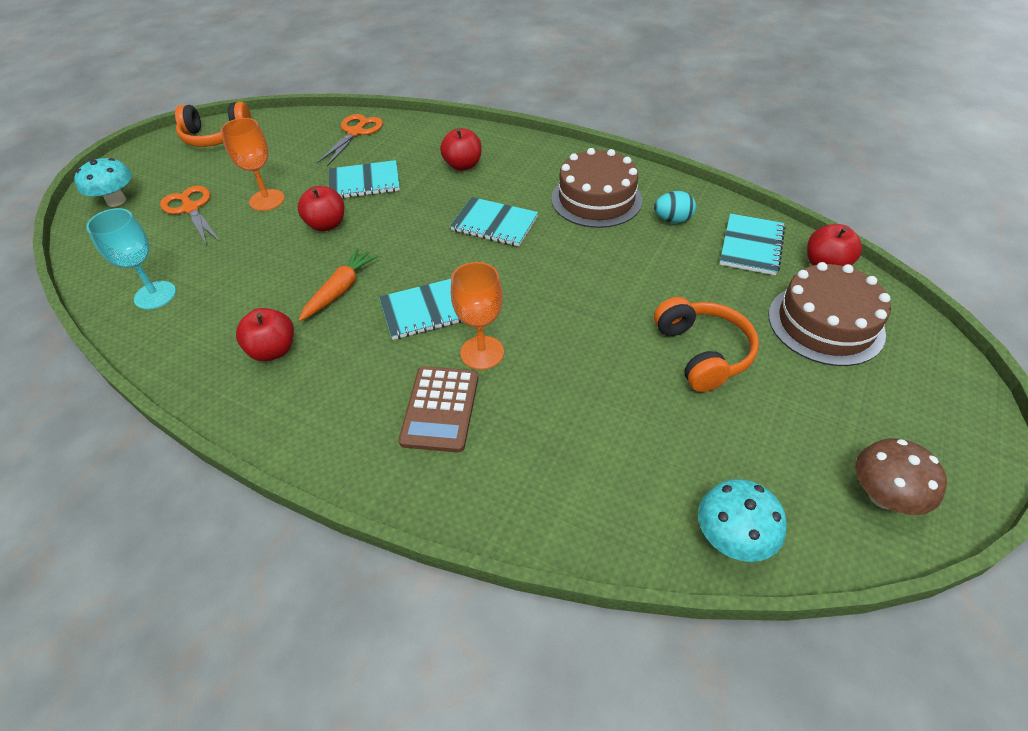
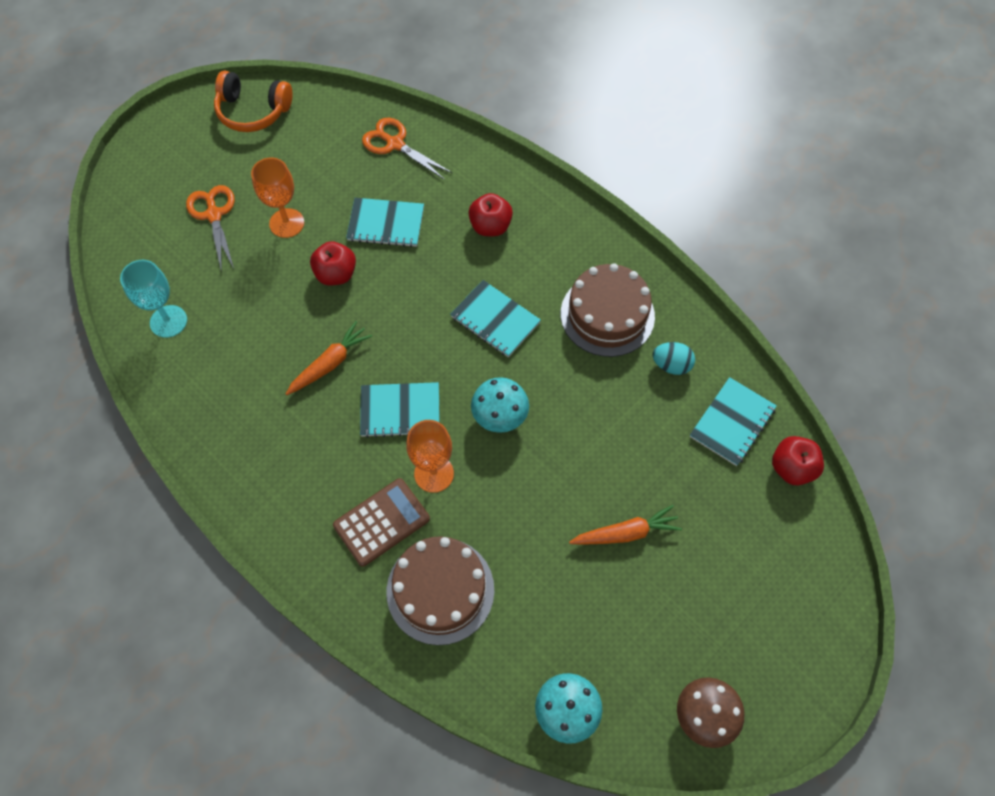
camera: 15 degrees right, 15 degrees up
(116, 201) = (146, 183): turquoise mushroom -> turquoise mushroom (500, 416)
(273, 350) = (258, 417): red apple -> none
(355, 132) = (395, 144): orange scissors -> orange scissors turned 90 degrees counterclockwise
(440, 409) = (381, 522): brown calculator -> brown calculator turned 150 degrees counterclockwise
(702, 353) = (625, 533): orange headphones -> orange carrot
(825, 324) = (753, 535): brown cake -> brown cake (440, 590)

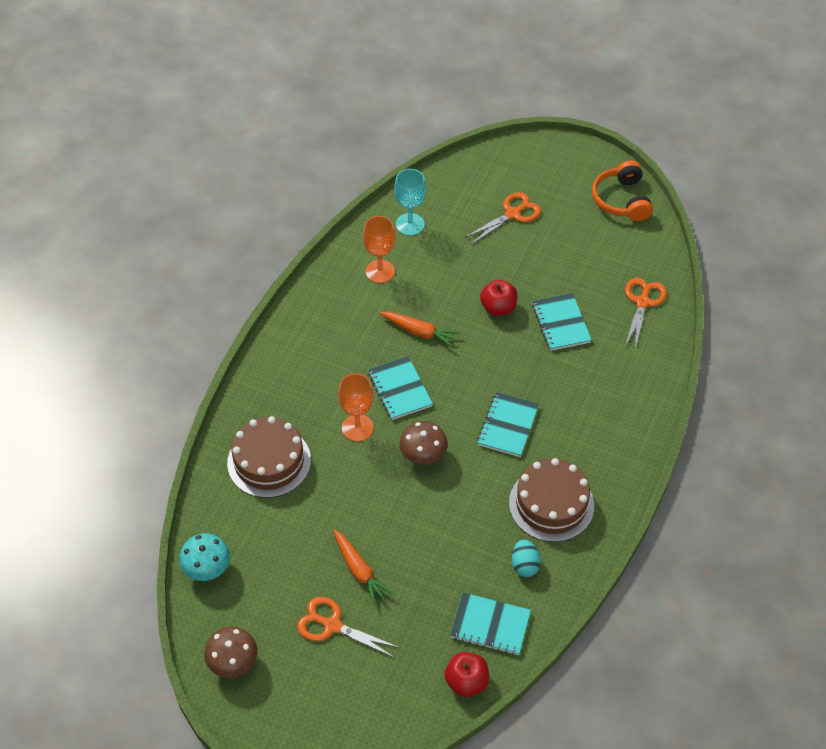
camera: 70 degrees right, 10 degrees down
(286, 223) = (528, 260): orange goblet -> orange goblet (380, 271)
(381, 522) = (307, 408): brown calculator -> none
(490, 226) = (596, 394): red apple -> none
(500, 416) = (423, 455): turquoise mushroom -> brown mushroom
(687, 585) = (332, 625): none -> orange scissors

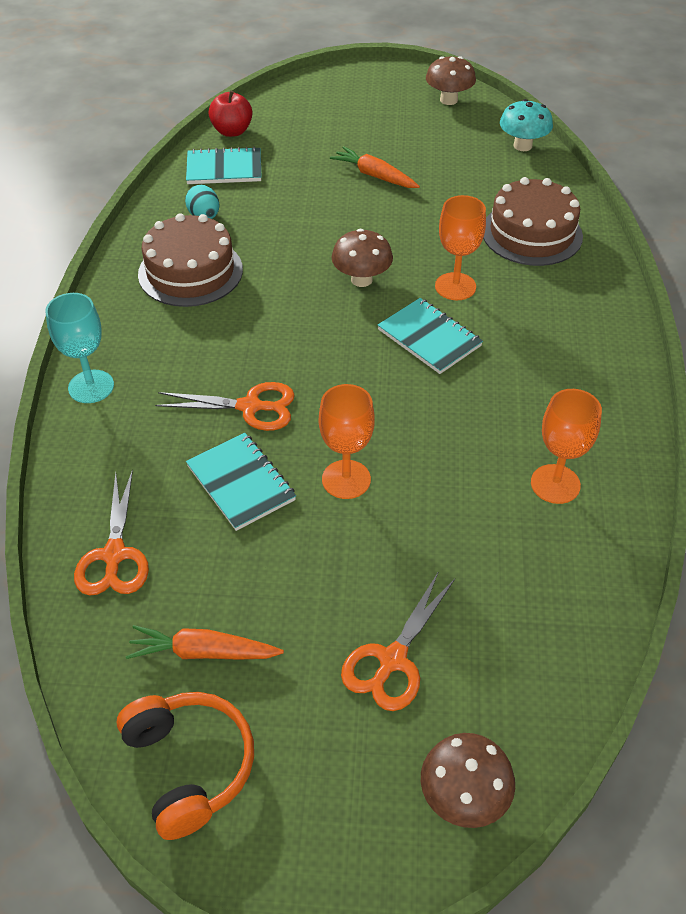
camera: 160 degrees right, 5 degrees down
(332, 625) = (377, 137): orange scissors -> orange scissors (250, 407)
(410, 224) = (560, 580): turquoise goblet -> turquoise goblet (91, 386)
(419, 332) = (444, 413): orange carrot -> orange carrot (203, 652)
(498, 308) = (346, 479): red apple -> orange goblet
(505, 158) = (463, 797): none -> brown mushroom
(508, 426) = (271, 334): turquoise notebook -> none

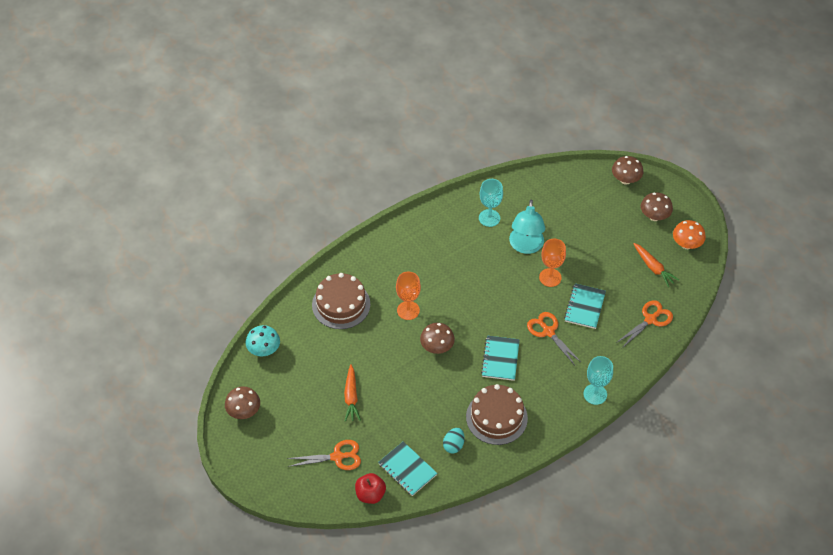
camera: 130 degrees left, 5 degrees up
(189, 766) = (686, 244): orange headphones -> orange mushroom
(315, 767) = (654, 216): none -> brown mushroom
(392, 660) = (603, 220): orange scissors -> orange scissors (337, 457)
(429, 338) = (450, 299): turquoise notebook -> turquoise notebook (500, 359)
(444, 492) = (525, 246): none -> turquoise lamp
(555, 484) = (489, 218): orange goblet -> turquoise goblet

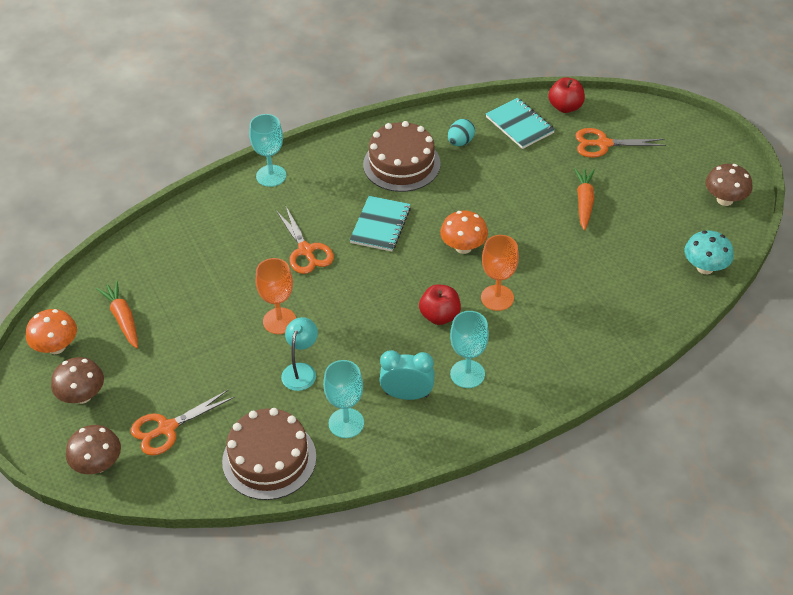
camera: 170 degrees left, 5 degrees down
(341, 304) = (595, 316): brown cake -> brown cake (269, 459)
(421, 256) = (467, 374): none -> turquoise goblet
(437, 347) = (463, 247): brown mushroom -> orange mushroom
(445, 293) = (440, 316): none -> red apple
(456, 238) = (407, 395): none -> turquoise clock
(525, 246) = (301, 370): turquoise lamp -> turquoise lamp, size x0.63
(585, 307) = (244, 276): turquoise notebook -> none
(650, 319) = (161, 251): orange scissors -> orange scissors (167, 428)

